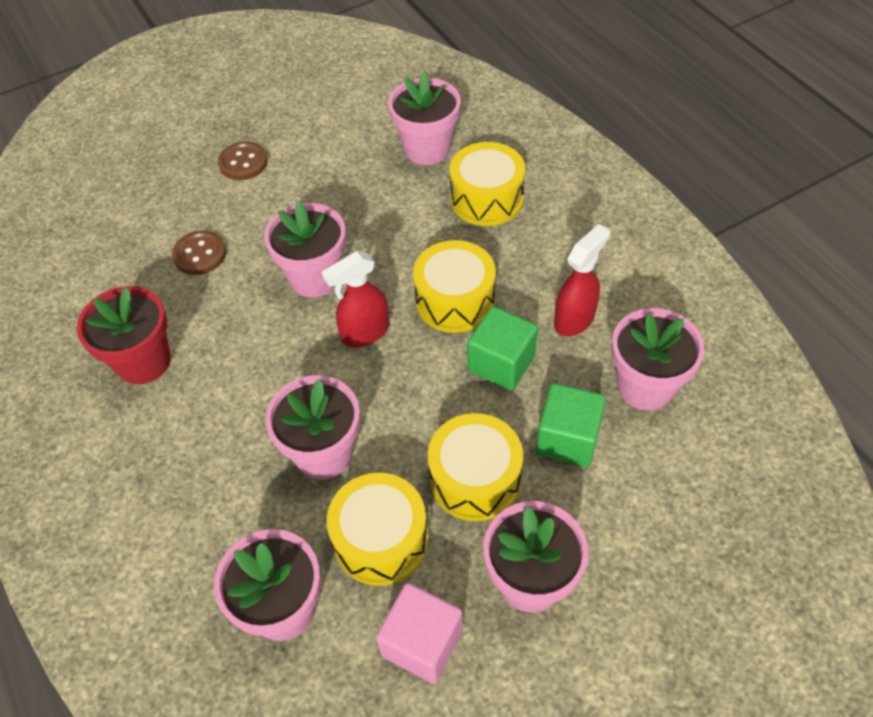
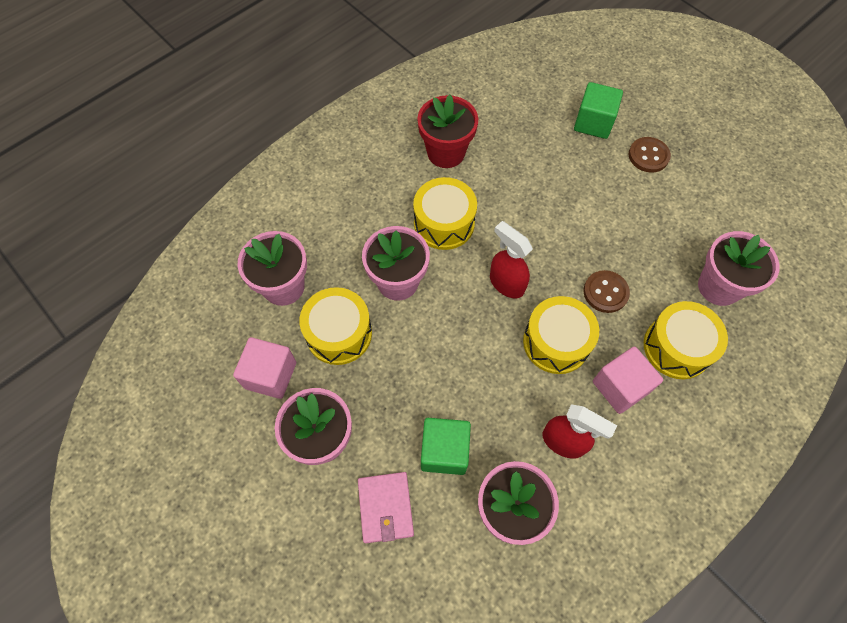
camera: 75 degrees right, 10 degrees up
(200, 254) = (547, 156): brown button -> brown button (605, 292)
(315, 277) = (549, 236): pink flower pot -> none
(475, 479) = (396, 387): yellow drum -> yellow drum (444, 223)
(501, 363) = (503, 389): green cube -> green cube (593, 123)
(521, 256) = (620, 387): none -> pink cube
(629, 516) = (385, 507): none -> pink wallet

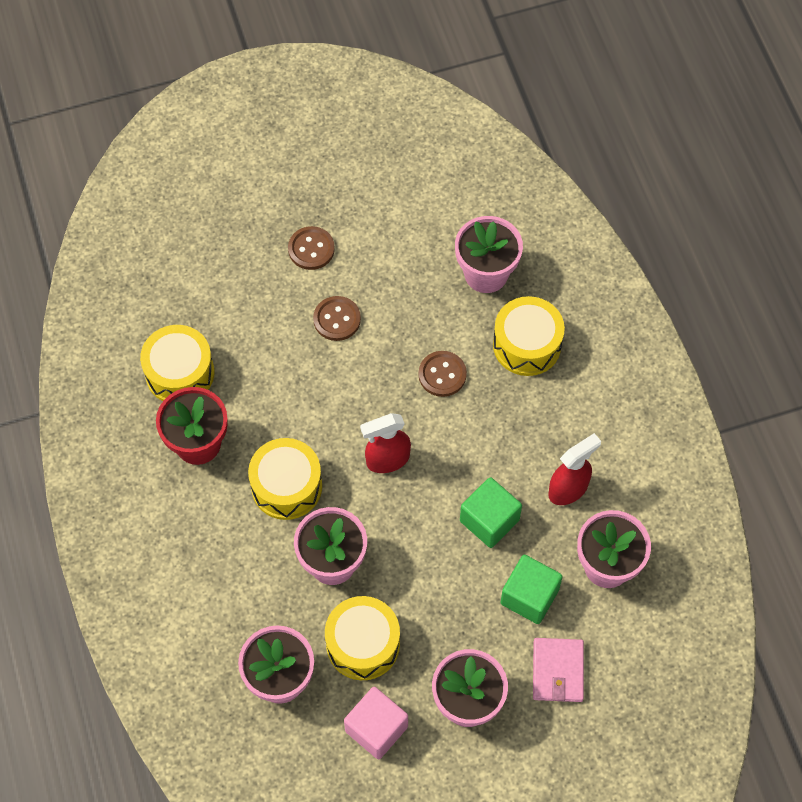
camera: 65 degrees left, 0 degrees up
(385, 507) = (557, 671): pink wallet -> pink wallet turned 75 degrees clockwise
(556, 342) = (471, 446): yellow drum -> yellow drum (180, 373)
(593, 123) = (241, 277): green cube -> green cube (489, 520)
(602, 197) = (337, 319): none -> brown button
(620, 387) = (540, 414): pink cube -> none

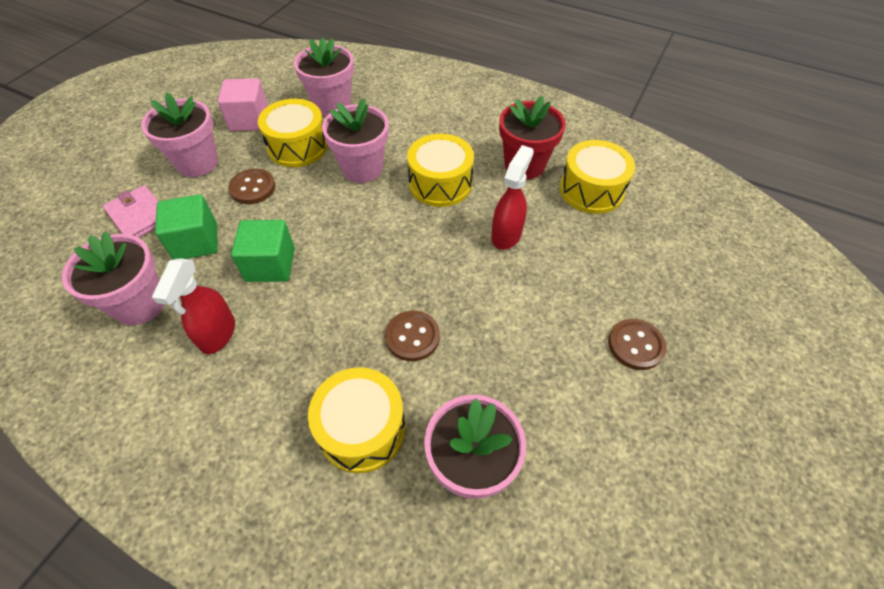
camera: 135 degrees right, 10 degrees down
(337, 319) = (543, 308): brown button -> brown button (253, 188)
(387, 460) = (390, 246): red spray bottle -> red spray bottle (506, 235)

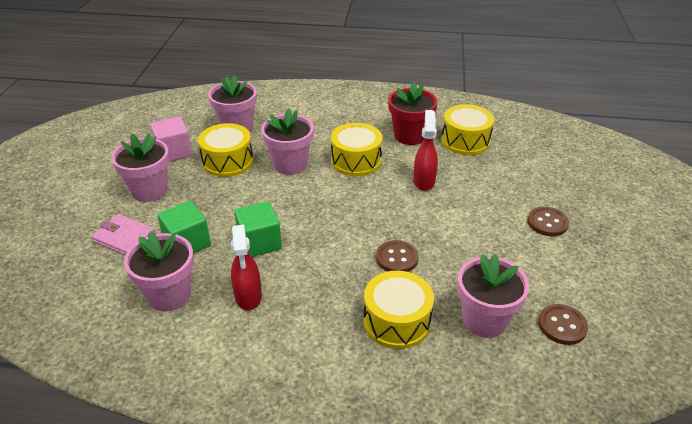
camera: 20 degrees left, 15 degrees down
(253, 188) = (209, 197): brown button -> brown button (562, 325)

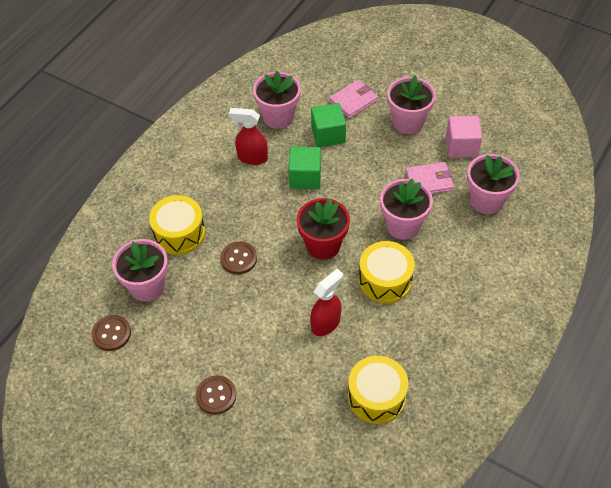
camera: 115 degrees right, 15 degrees up
(228, 161) = (429, 181): yellow drum -> pink wallet
(410, 136) = (409, 346): red flower pot -> red flower pot (323, 245)
(424, 181) = (326, 323): red spray bottle -> red spray bottle turned 75 degrees counterclockwise

